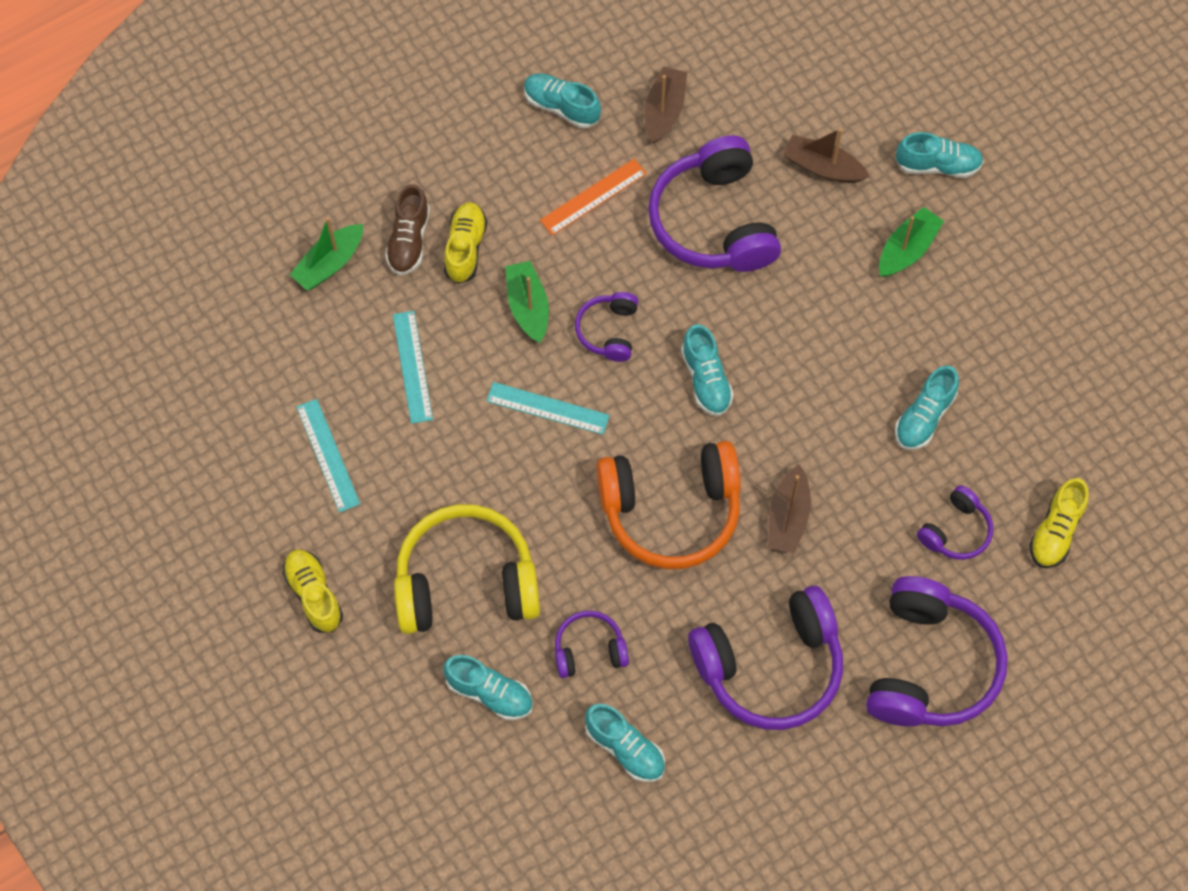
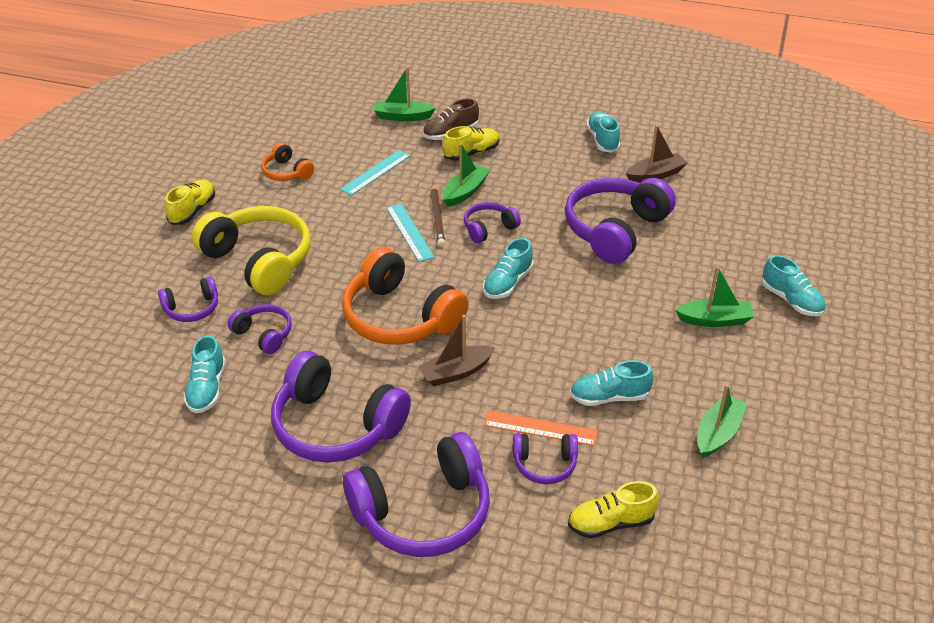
camera: 50 degrees right, 25 degrees down
(328, 455) = (286, 172): turquoise ruler -> orange headphones
(489, 693) = (192, 308): turquoise shoe -> purple headphones
(547, 365) = (437, 217): none -> brown pencil
(593, 197) = (565, 178): orange ruler -> orange ruler (540, 428)
(823, 167) = (714, 253): brown boat -> none
(1033, 369) = (718, 433): none -> green boat

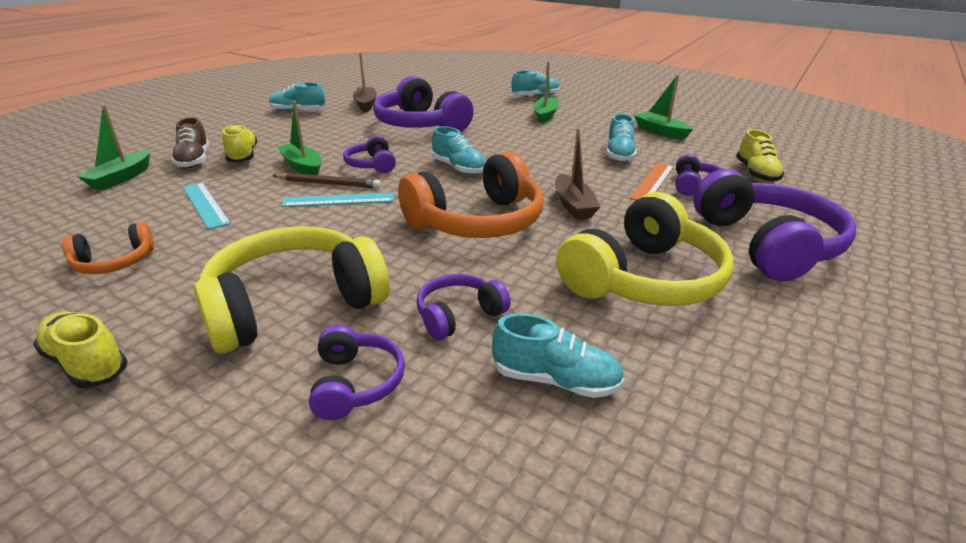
camera: 75 degrees left, 10 degrees down
(336, 426) = (644, 279): purple headphones -> yellow headphones

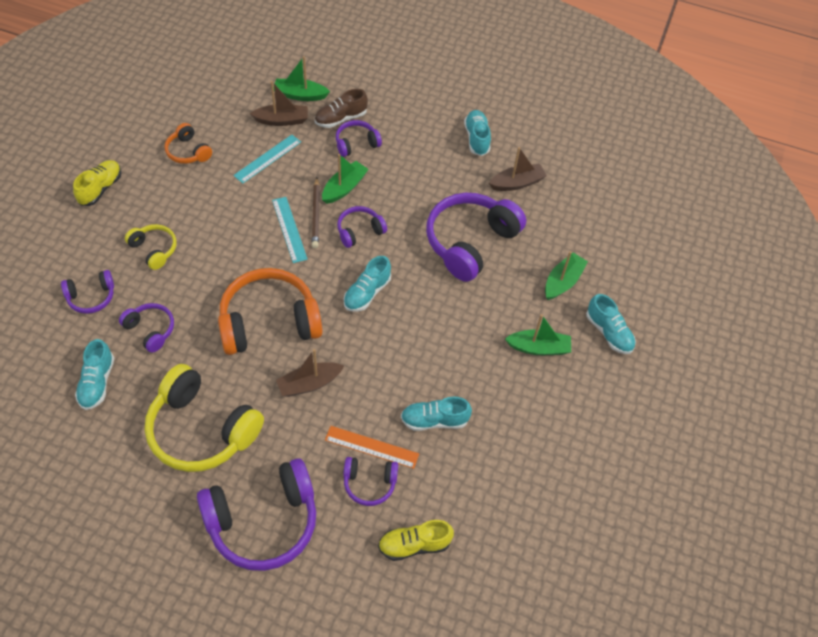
camera: 75 degrees right, 25 degrees up
(149, 191) = (282, 120): none -> brown boat
(243, 156) = (356, 143): yellow shoe -> purple headphones
(293, 305) = (154, 249): yellow headphones -> yellow headphones, size x0.50
(477, 222) = (269, 322): orange headphones -> orange headphones turned 120 degrees clockwise
(660, 132) = (519, 464): green boat -> green boat (563, 281)

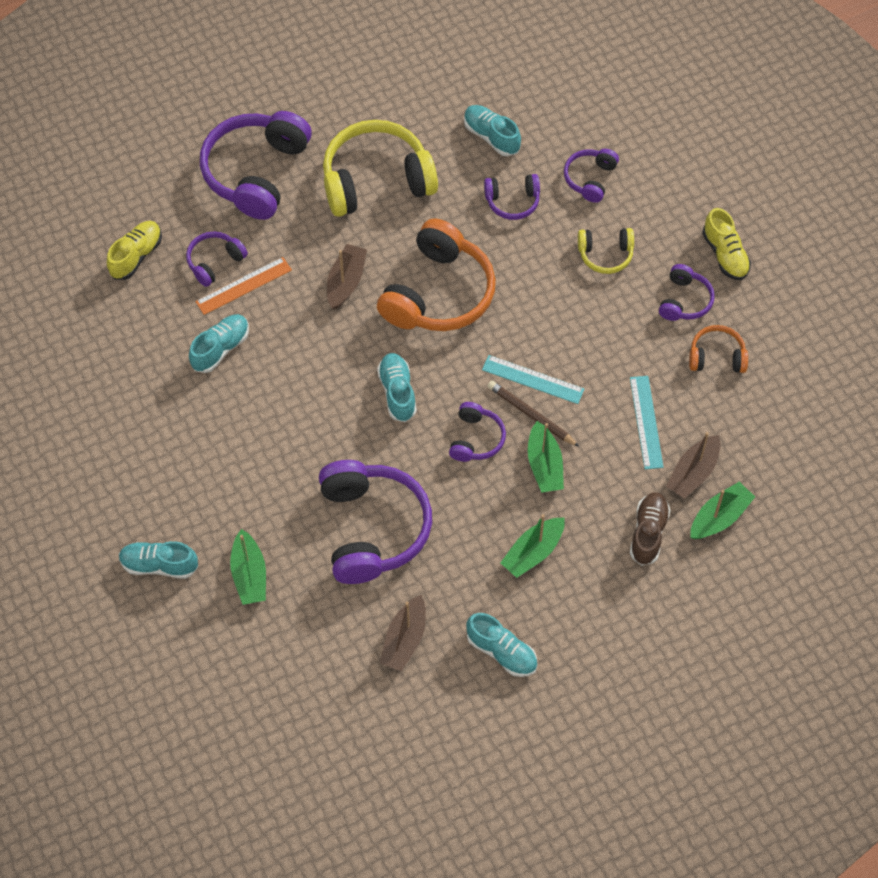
camera: 135 degrees right, 5 degrees up
(356, 143) = (597, 521): purple headphones -> purple headphones (684, 301)
(538, 348) = (204, 489): green boat -> green boat (533, 552)

